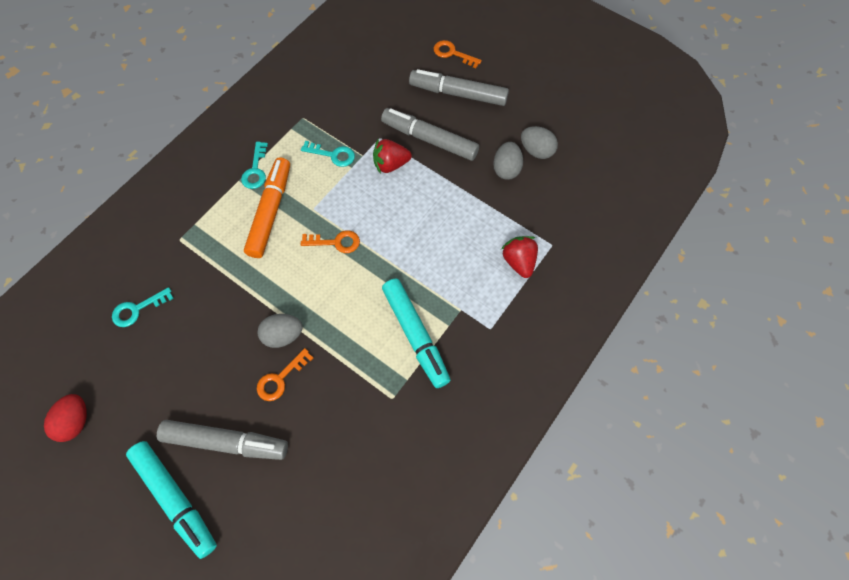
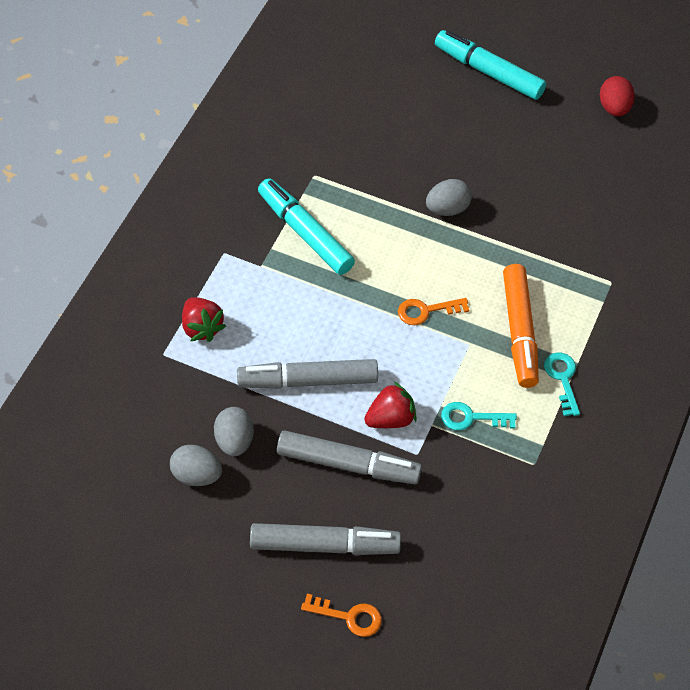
camera: 165 degrees right, 10 degrees down
(137, 309) = (614, 206): turquoise key -> none
(226, 442) = (463, 116): grey marker -> grey marker (307, 381)
(280, 378) = (433, 172): orange key -> none

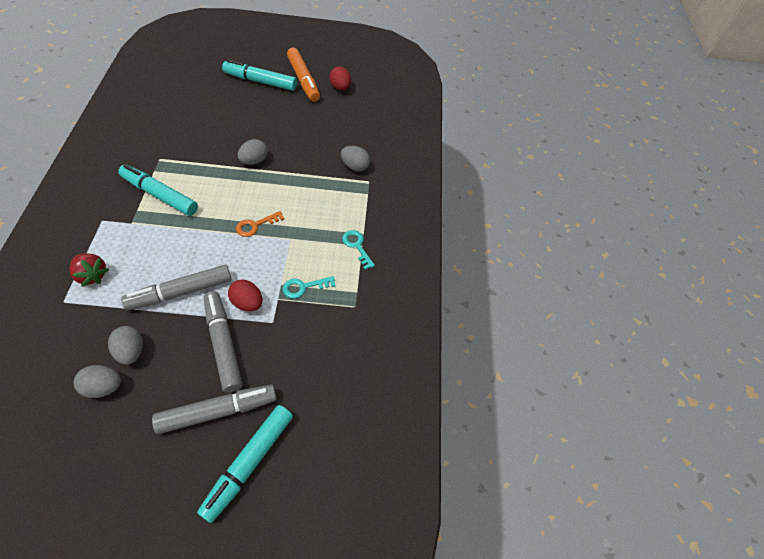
camera: 25 degrees left, 0 degrees up
(348, 464) = (223, 344): grey marker -> grey marker turned 105 degrees counterclockwise
(348, 616) = (249, 463): orange key -> turquoise marker
(390, 419) = (247, 303): red strawberry -> red egg
(519, 331) = (320, 224): orange marker -> orange marker (303, 80)
(597, 252) = (355, 166): none -> grey egg

